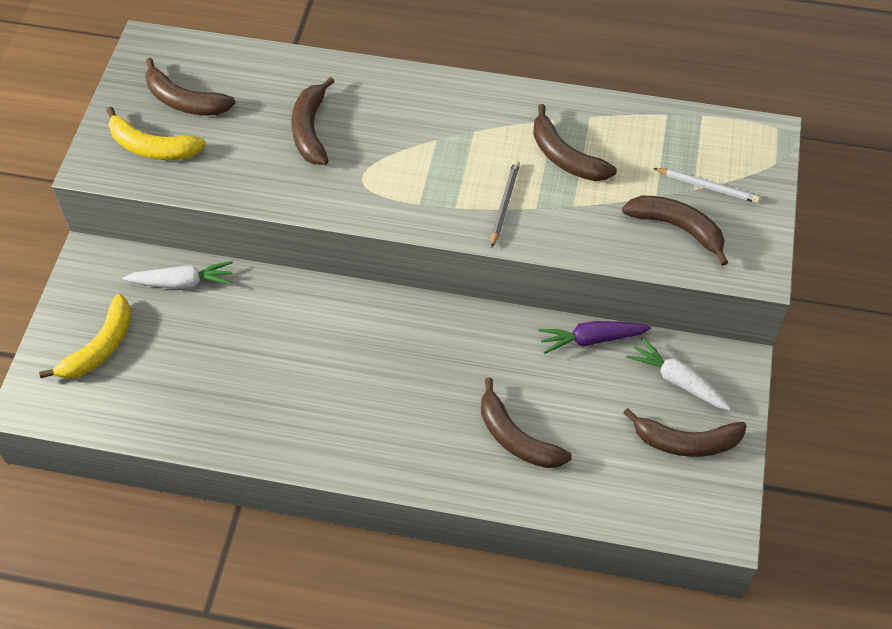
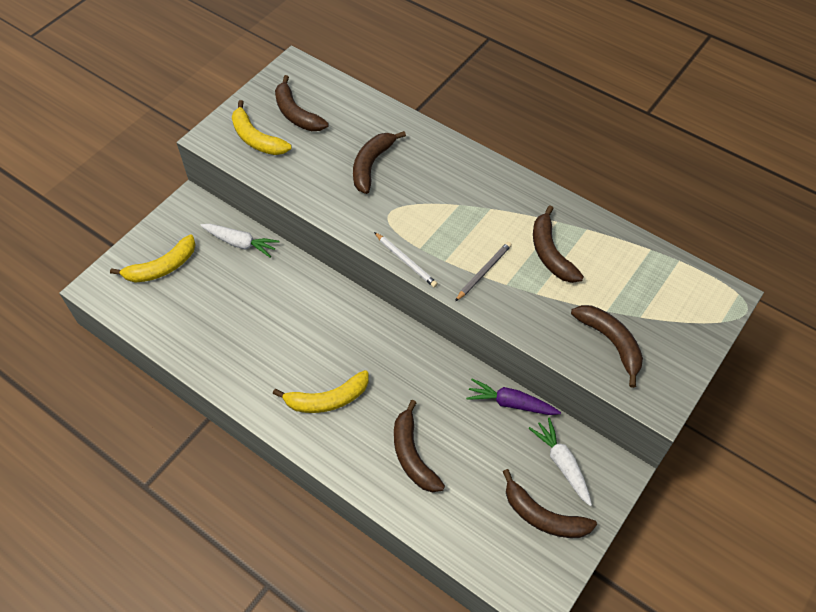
camera: 25 degrees right, 0 degrees up
(388, 417) = (327, 399): none -> yellow banana
(707, 186) = (653, 319): white pencil -> white pencil (406, 261)

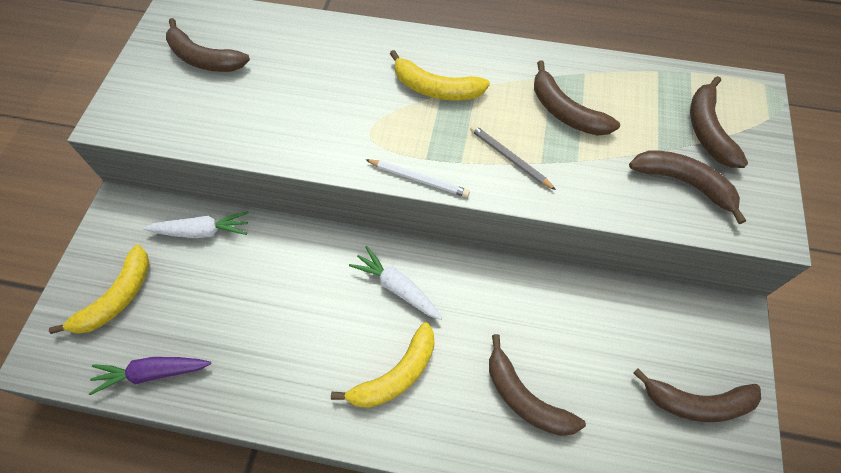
camera: 25 degrees left, 5 degrees up
(256, 139) = (169, 102): yellow banana -> yellow banana (436, 88)
(371, 165) = (321, 86): brown banana -> brown banana (707, 130)
(483, 272) = (509, 158): grey pencil -> grey pencil turned 60 degrees counterclockwise
(511, 403) = (591, 290): purple carrot -> purple carrot (152, 373)
(562, 464) = (679, 333): white carrot -> white carrot (397, 287)

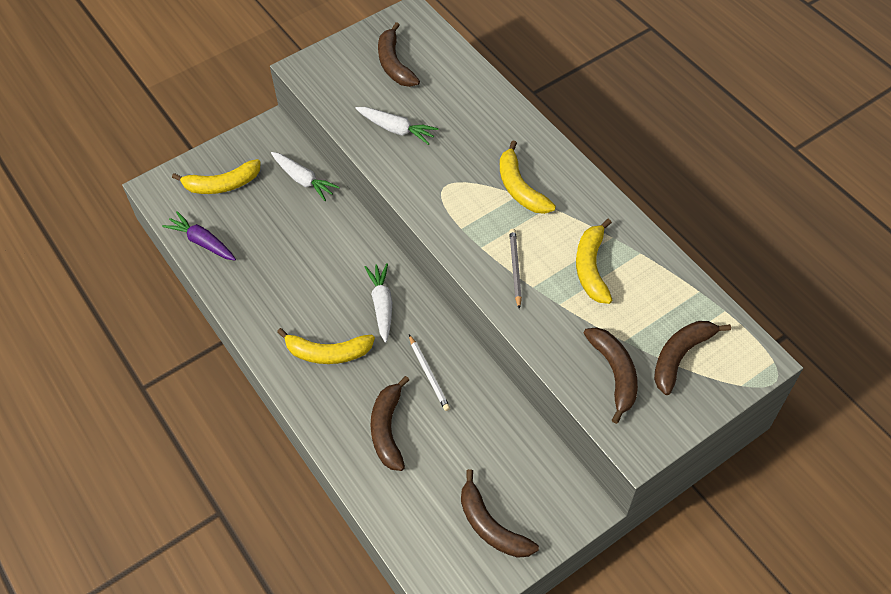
camera: 45 degrees right, 5 degrees down
(269, 114) = (396, 129): none -> white carrot
(418, 179) = (442, 237): white pencil -> white pencil (429, 374)
(565, 112) = (591, 268): brown banana -> yellow banana

